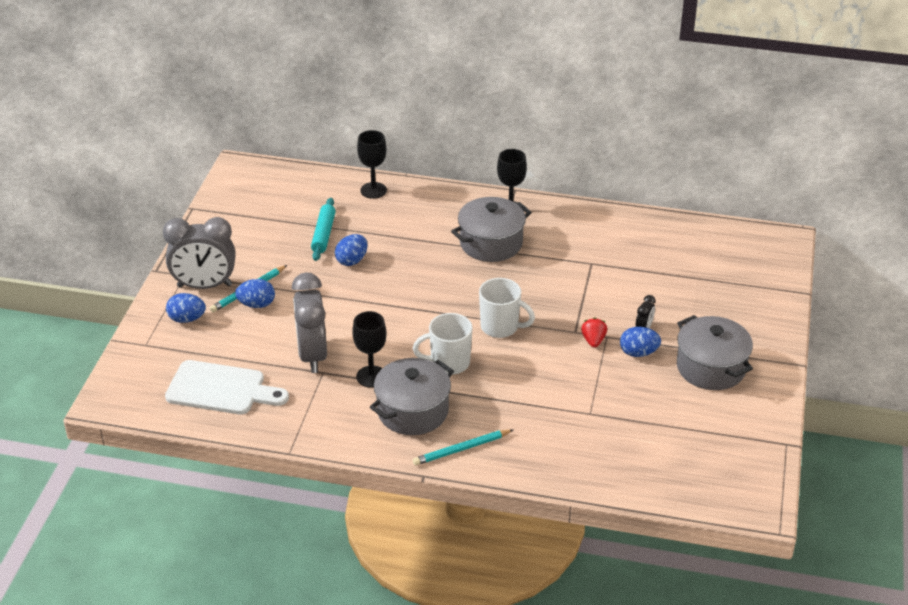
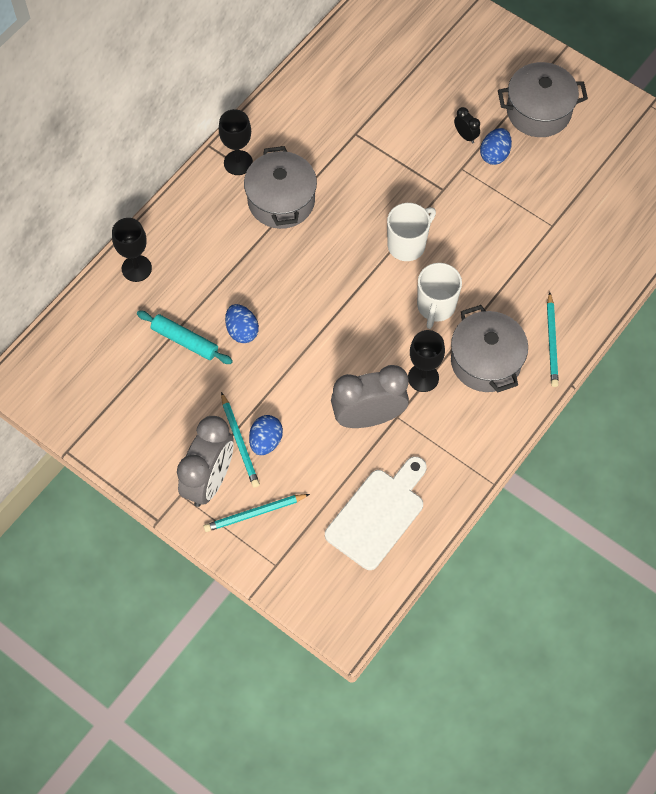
camera: 65 degrees left, 25 degrees up
(187, 319) = (255, 514): blue egg -> turquoise pencil
(312, 355) = (368, 417): grey clock -> grey clock turned 150 degrees clockwise
(593, 340) = (462, 181): red strawberry -> none

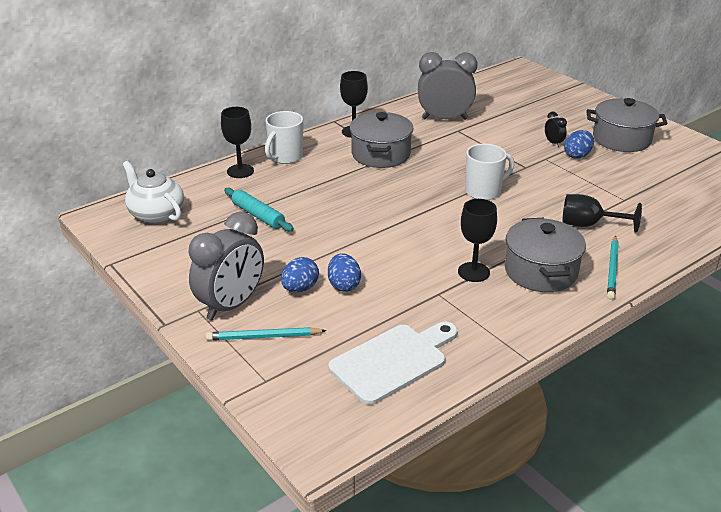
camera: 15 degrees right, 30 degrees down
(76, 363) = (156, 214): none -> white teapot
(240, 442) = (275, 284): turquoise pencil -> none
(242, 331) = (312, 217): blue egg -> blue egg (344, 285)
(368, 417) = (409, 289): grey clock -> grey clock (444, 119)
(436, 307) = (499, 230): white mug -> white mug (285, 157)
(521, 277) = (588, 225): none -> black goblet

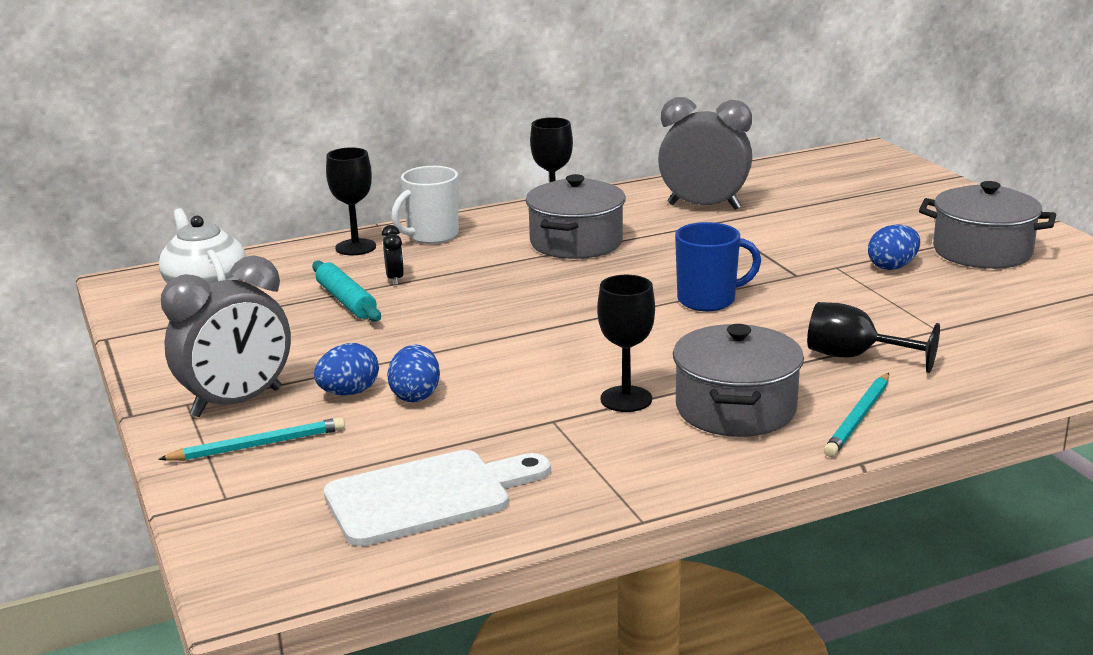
camera: 15 degrees right, 10 degrees down
(264, 337) = (257, 445): turquoise pencil -> turquoise pencil turned 150 degrees clockwise
(484, 191) = (708, 300): white mug -> blue mug
(553, 143) = (862, 248): black clock -> black clock (395, 279)

